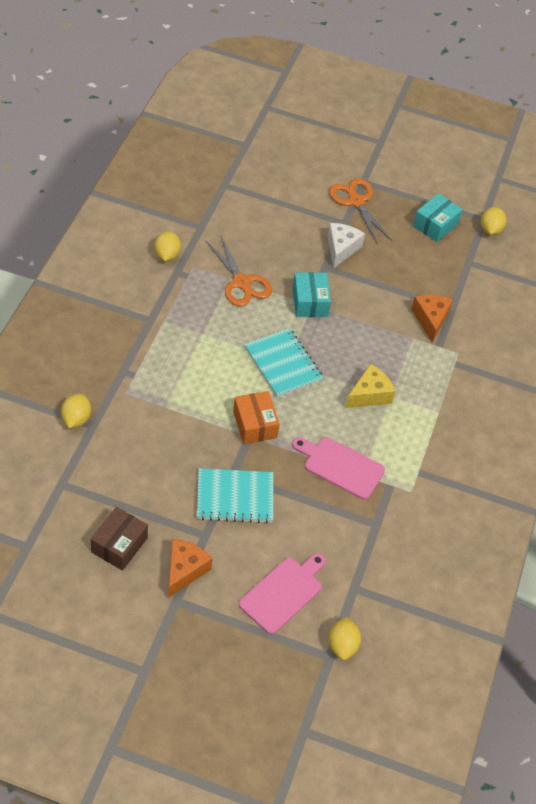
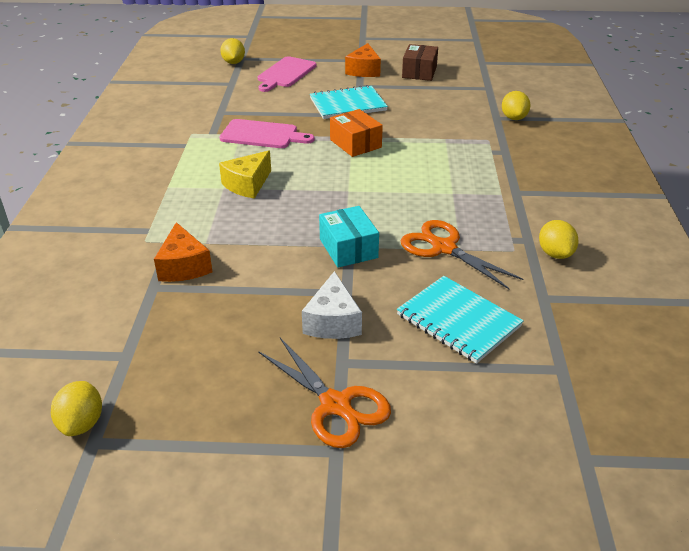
camera: 170 degrees right, 15 degrees down
(283, 364) = (351, 188): turquoise notebook -> turquoise notebook (458, 320)
(435, 225) = (186, 402): turquoise box -> none

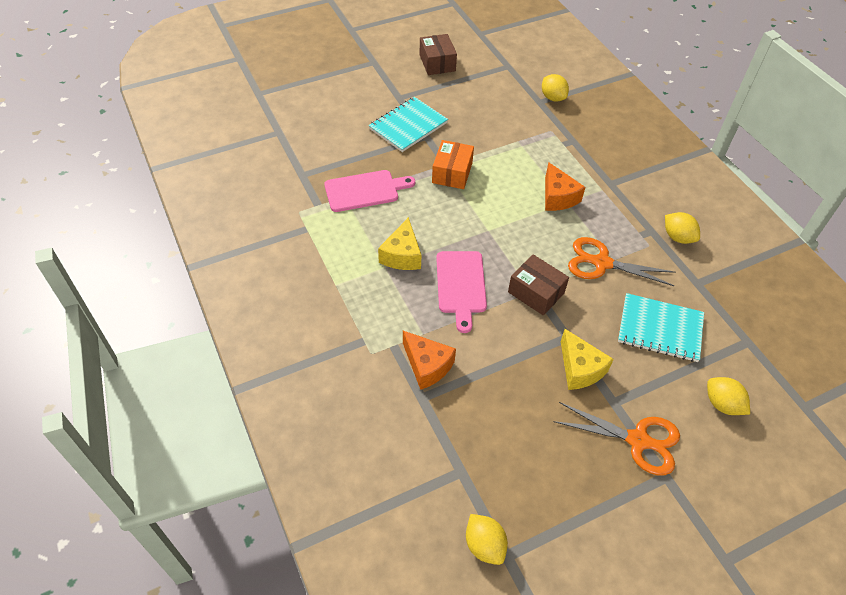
camera: 30 degrees left, 15 degrees up
(233, 62) = (256, 102): yellow lemon -> yellow lemon (722, 404)
(285, 73) = (319, 102): pink cutting board -> pink cutting board (461, 285)
(332, 321) = (580, 369): white cheese -> yellow cheese
(348, 248) = (536, 292): turquoise box -> brown box
(355, 143) = (452, 173): orange box -> orange box turned 75 degrees clockwise
(364, 70) = (387, 76): orange cheese -> orange cheese (558, 197)

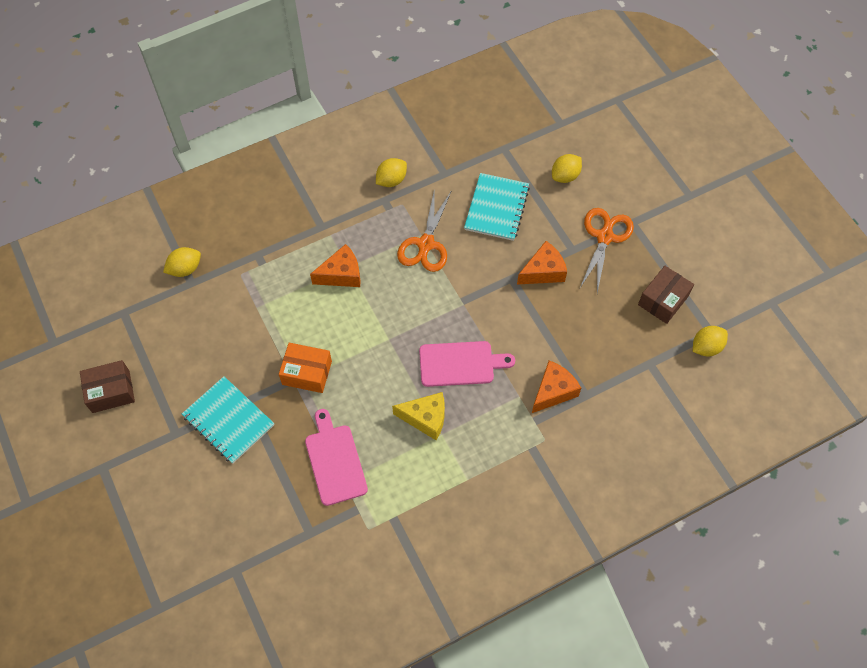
camera: 90 degrees left, 10 degrees up
(536, 292) = (464, 300): brown box -> brown box (663, 300)
(580, 369) = (543, 271): yellow cheese -> orange cheese

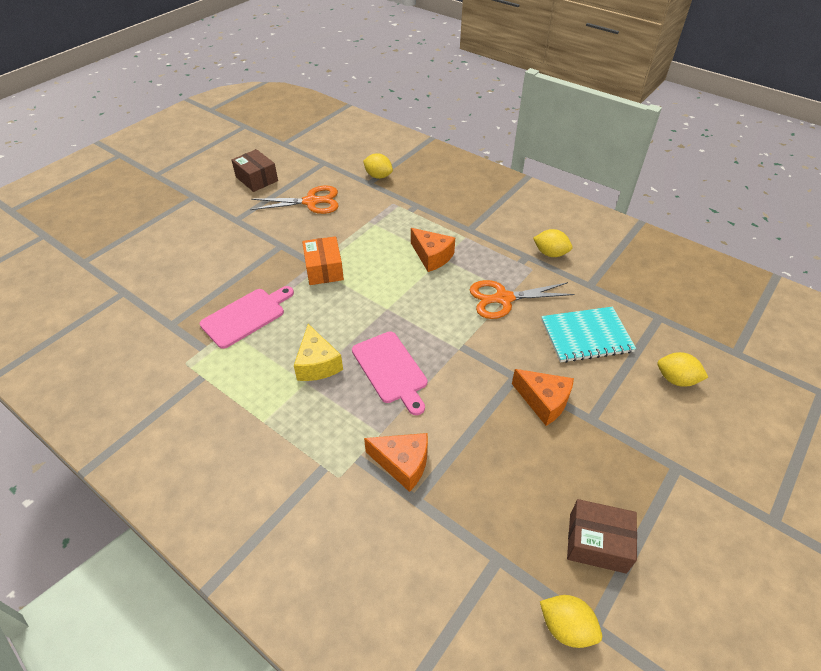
camera: 65 degrees right, 15 degrees down
(228, 420) = (258, 242): turquoise notebook -> none
(604, 237) = (633, 445): orange scissors -> orange scissors (311, 202)

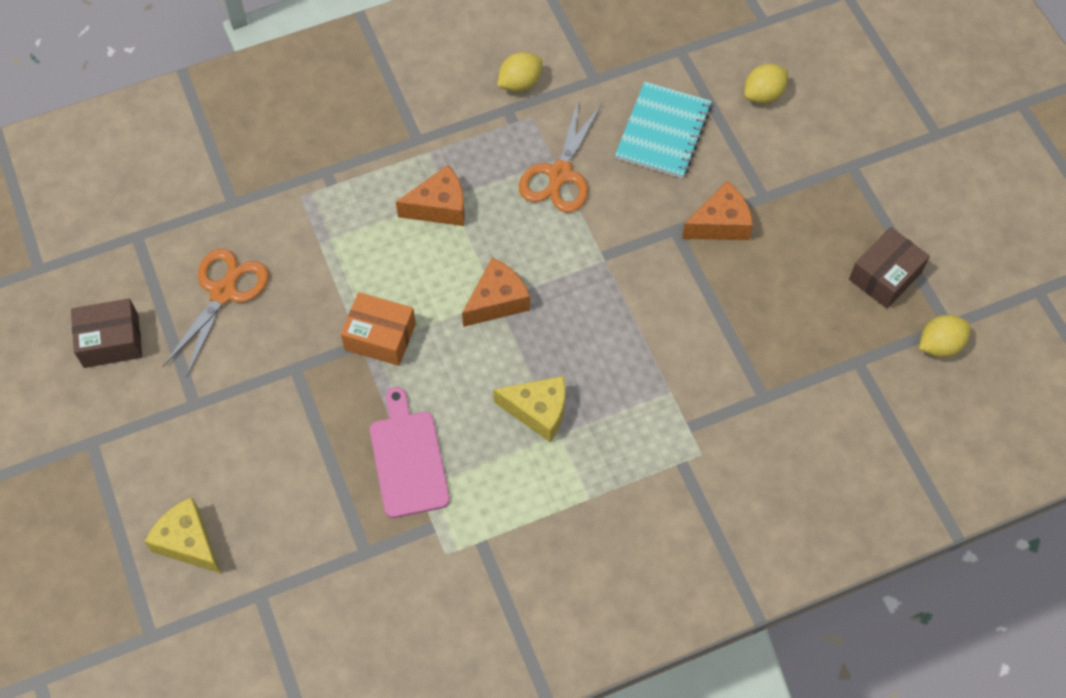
camera: 60 degrees left, 15 degrees up
(147, 252) = (188, 542): none -> yellow cheese
(378, 176) = (225, 183): yellow lemon -> none
(391, 370) = (593, 341): pink cutting board -> none
(402, 464) = (719, 389): orange cheese -> orange cheese (497, 301)

